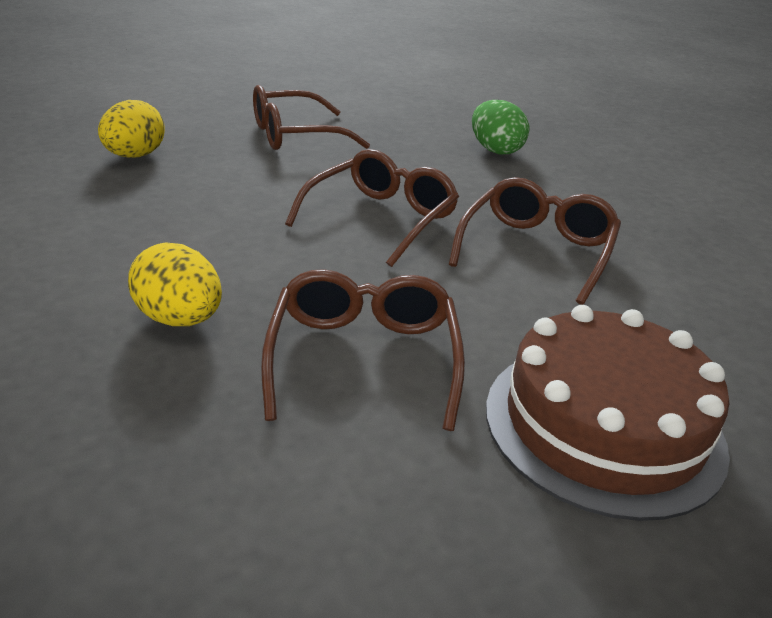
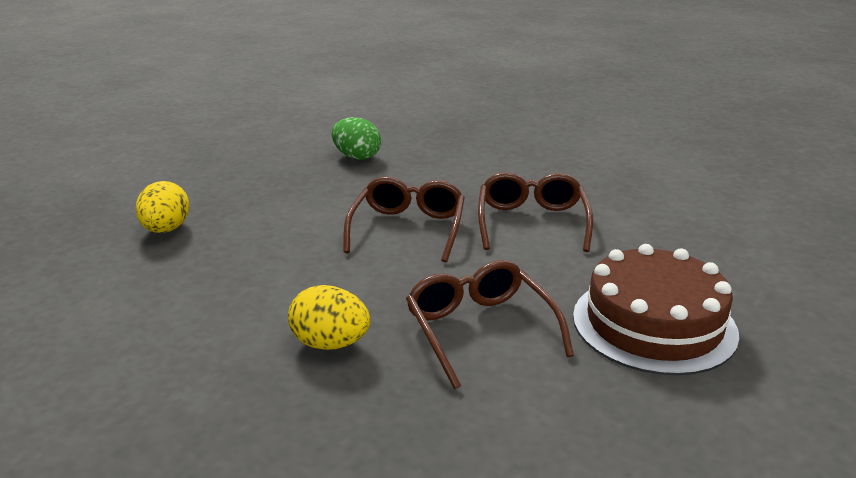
camera: 20 degrees left, 5 degrees down
(295, 135) = (283, 178): brown glasses -> none
(495, 150) = (445, 153): green egg -> green egg (357, 157)

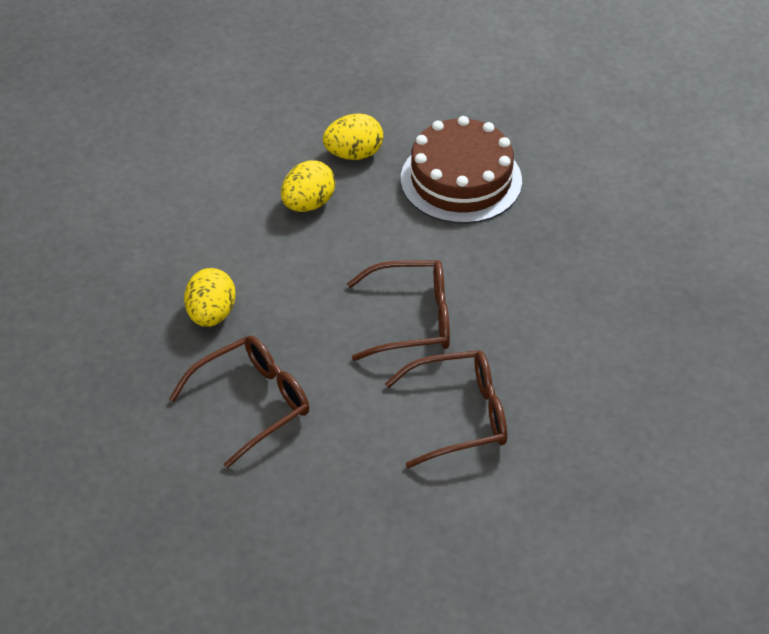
camera: 75 degrees right, 20 degrees up
(211, 262) = (308, 204): none -> yellow egg
(357, 157) = (568, 237): green egg -> none
(653, 324) = (292, 524): brown cake -> brown cake (461, 180)

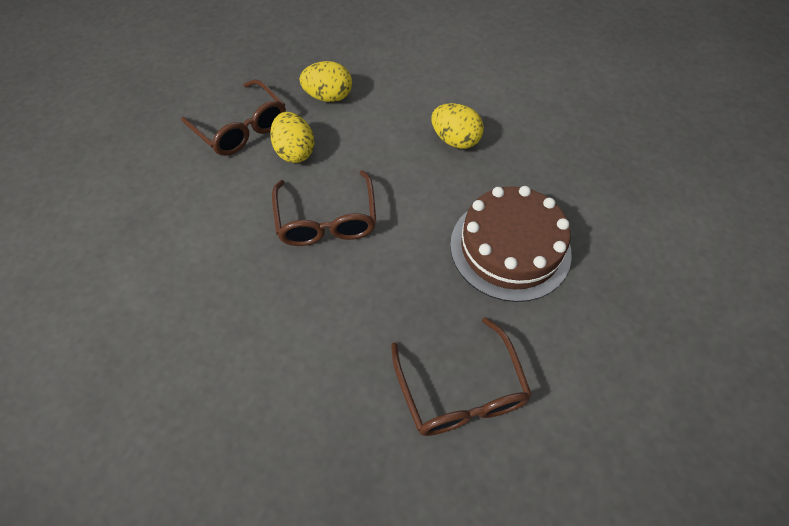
camera: 85 degrees right, 10 degrees up
(354, 154) = (524, 165): yellow egg -> yellow egg (295, 151)
(459, 416) = (216, 260): brown glasses -> brown glasses (461, 390)

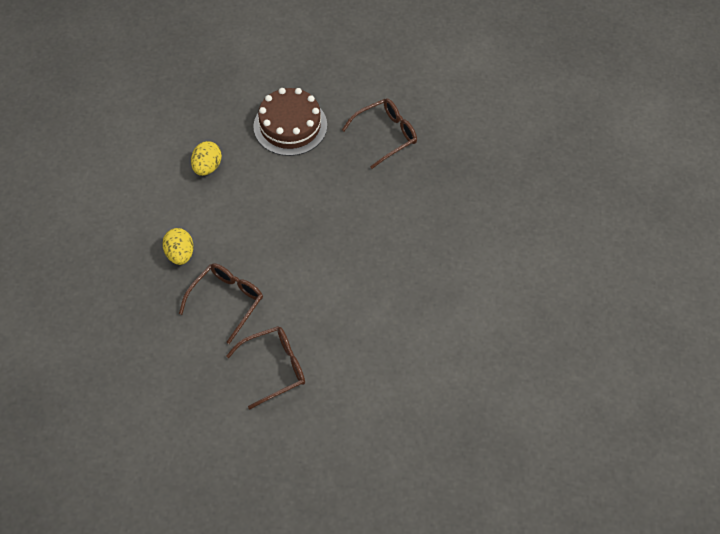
camera: 105 degrees left, 0 degrees up
(295, 151) = (241, 259): yellow egg -> none
(327, 220) = (296, 223): brown glasses -> brown glasses (274, 368)

